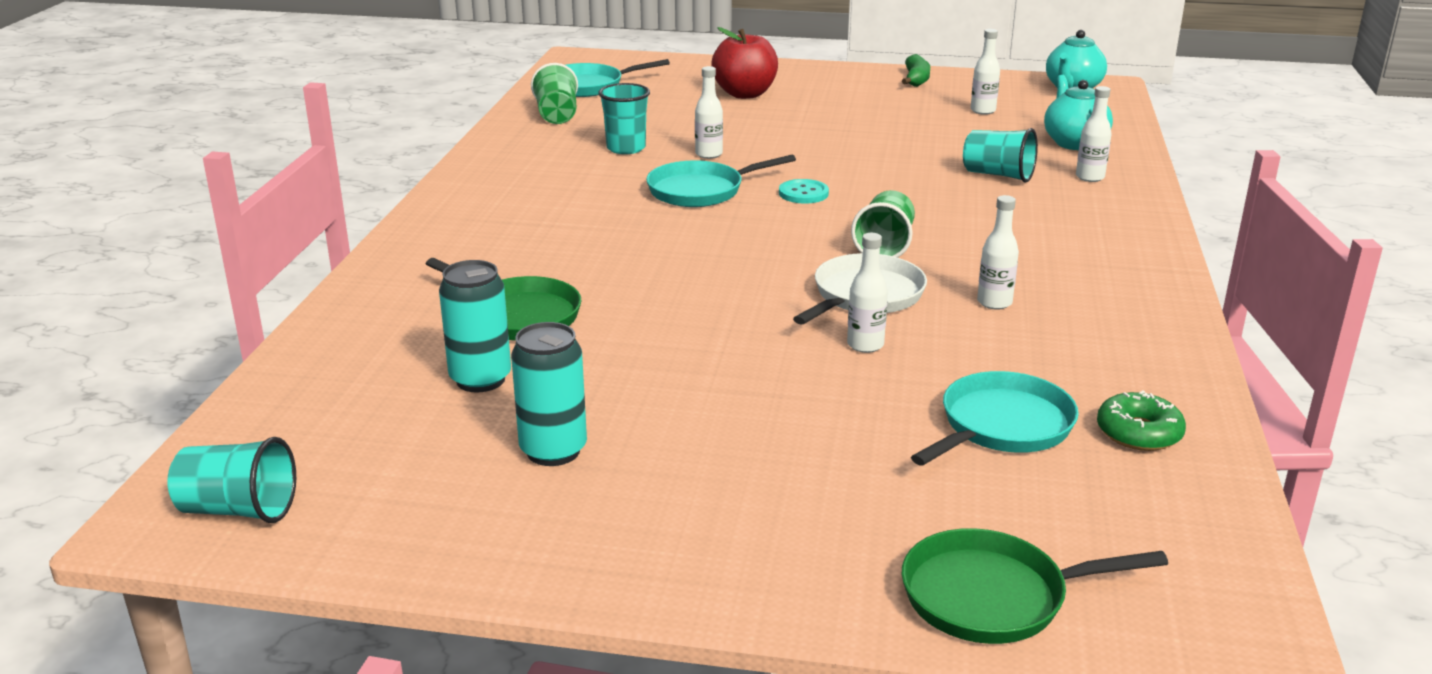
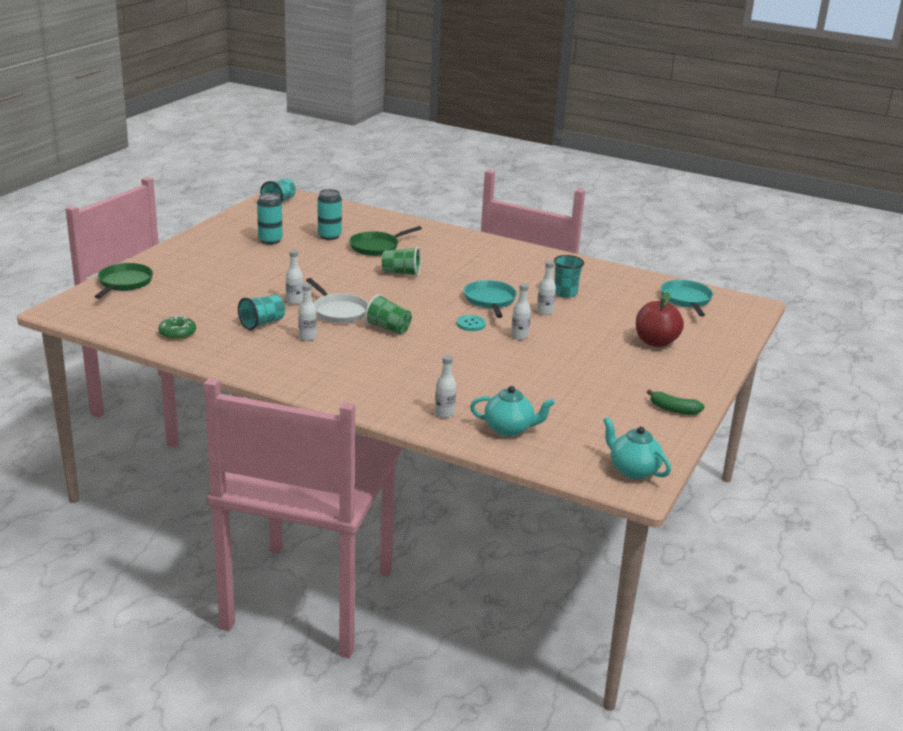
camera: 105 degrees right, 0 degrees up
(557, 115) = (630, 284): green cup -> green cup (401, 273)
(983, 111) = (590, 415): white bottle -> white bottle (519, 336)
(998, 175) = (466, 385): turquoise cup -> turquoise cup (262, 323)
(1002, 426) = (209, 310): turquoise pan -> none

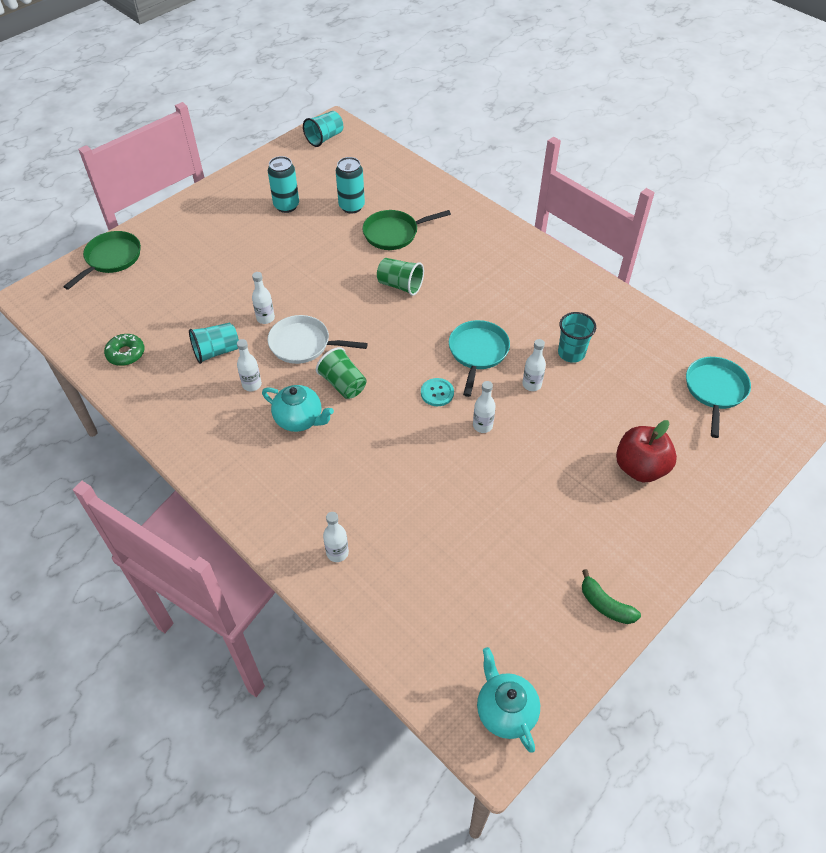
camera: 20 degrees right, 25 degrees up
(338, 311) = (303, 344): white pan -> white pan turned 120 degrees clockwise
(509, 429) = (396, 598): turquoise teapot -> turquoise teapot (299, 419)

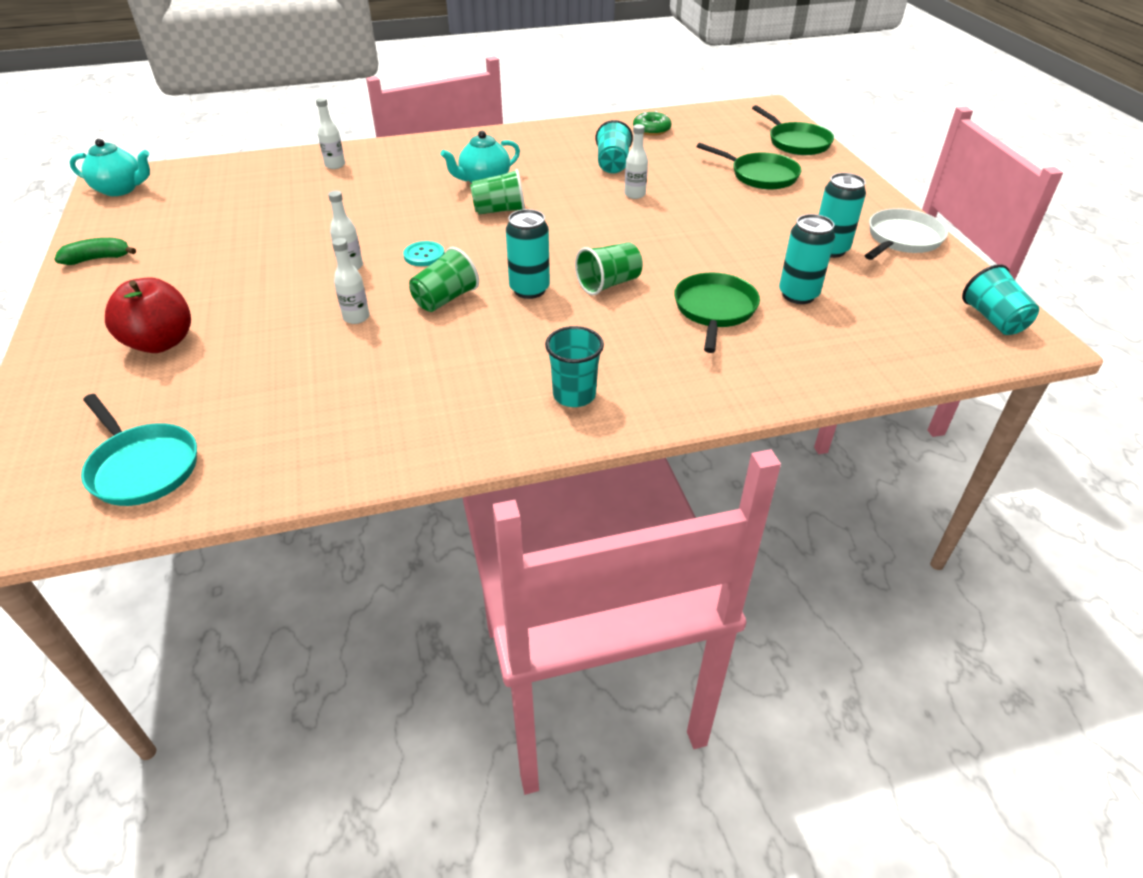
camera: 120 degrees right, 10 degrees down
(189, 262) = (760, 175): none -> green pan
(252, 385) = (552, 170): white bottle -> none
(303, 344) = (576, 204): white pan -> white pan (902, 239)
(435, 318) = (529, 289): none -> turquoise can
(477, 352) = (445, 299): turquoise pan -> green cup
(571, 353) = (360, 368): turquoise cup -> turquoise cup (574, 395)

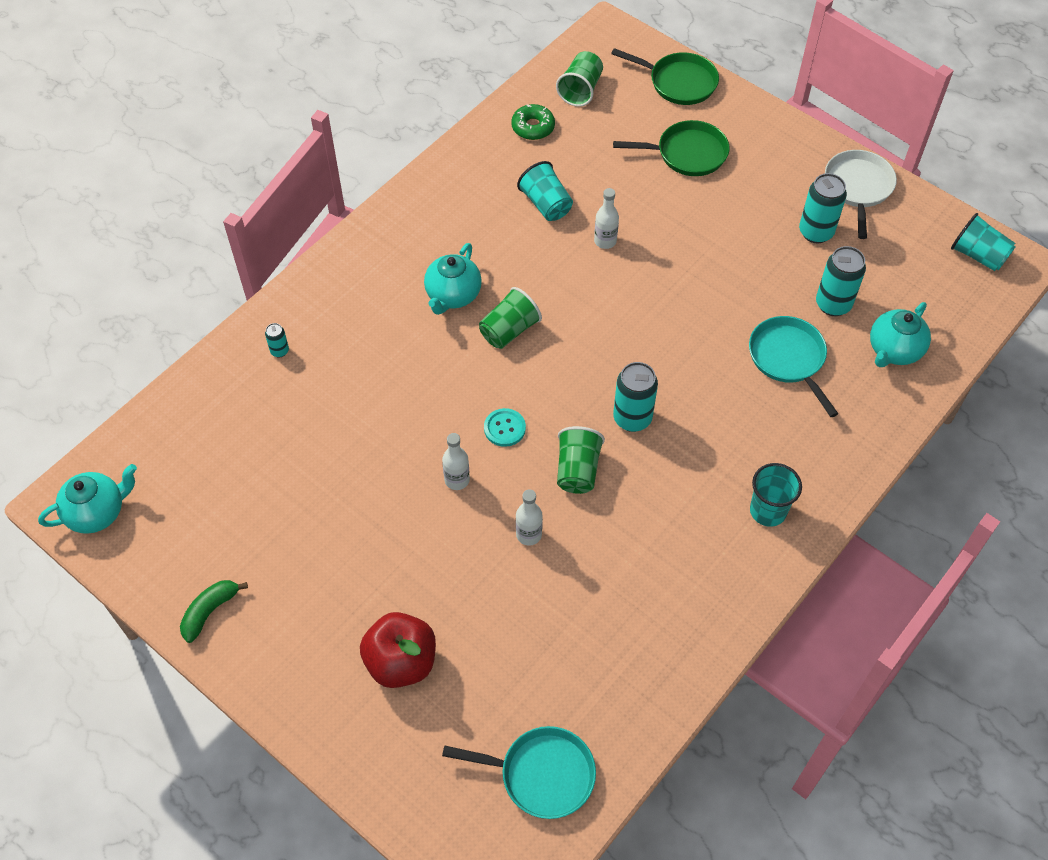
camera: 35 degrees left, 15 degrees up
(335, 165) = (279, 351): white bottle -> turquoise can
(609, 284) = (686, 374): green cup -> green cup (580, 90)
(714, 310) = (788, 359): green pan -> turquoise pan
(830, 345) = (894, 350): none -> turquoise teapot

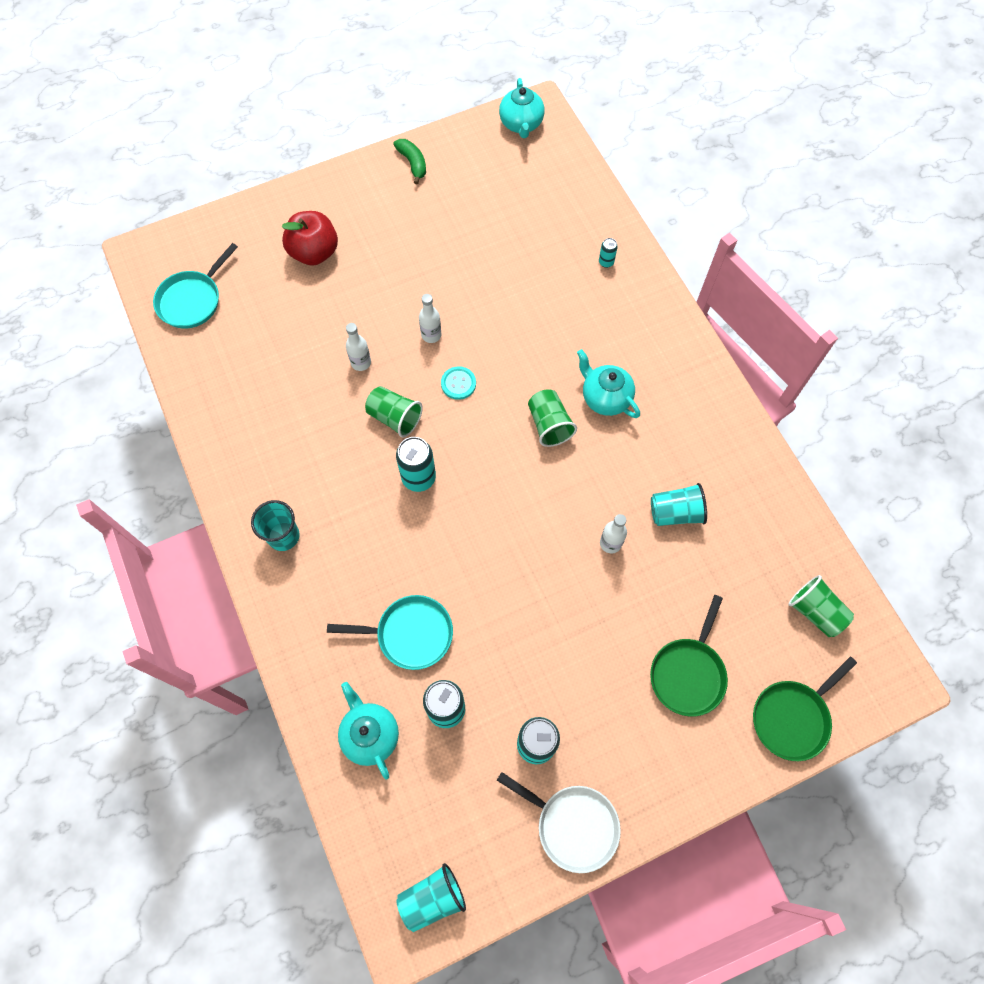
camera: 115 degrees right, 10 degrees up
(533, 127) = (779, 544): green donut -> none

